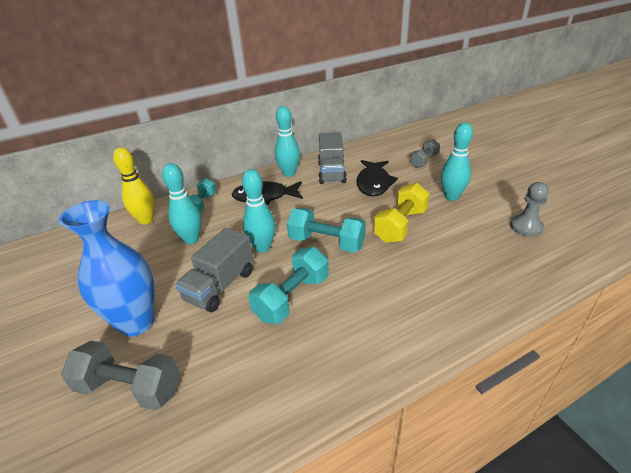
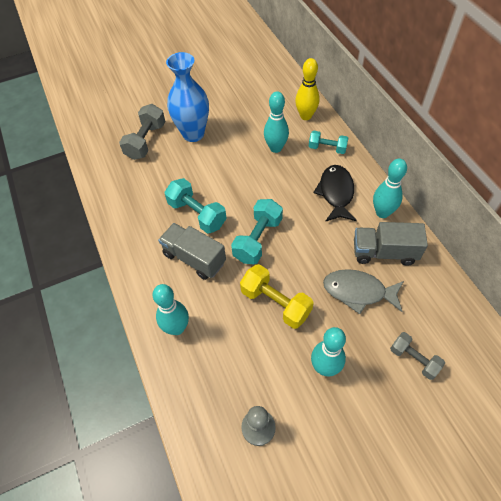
camera: 95 degrees right, 20 degrees up
(220, 286) = (218, 172): grey truck -> grey truck (194, 258)
(262, 247) = (258, 194): turquoise bowling pin -> turquoise bowling pin (177, 328)
(374, 183) = (358, 291): black fish -> grey fish

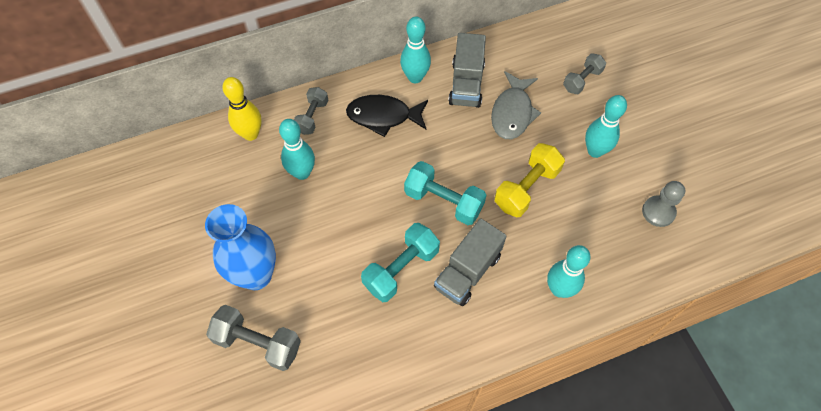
camera: 90 degrees left, 5 degrees up
(327, 148) = (312, 117): turquoise dumbbell -> grey dumbbell

